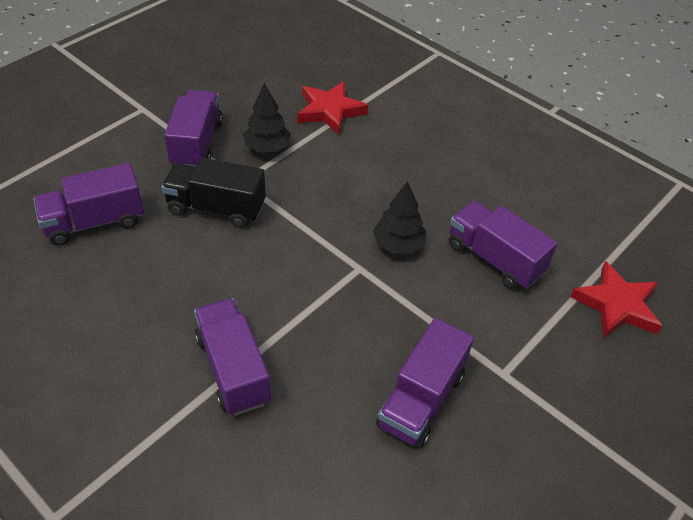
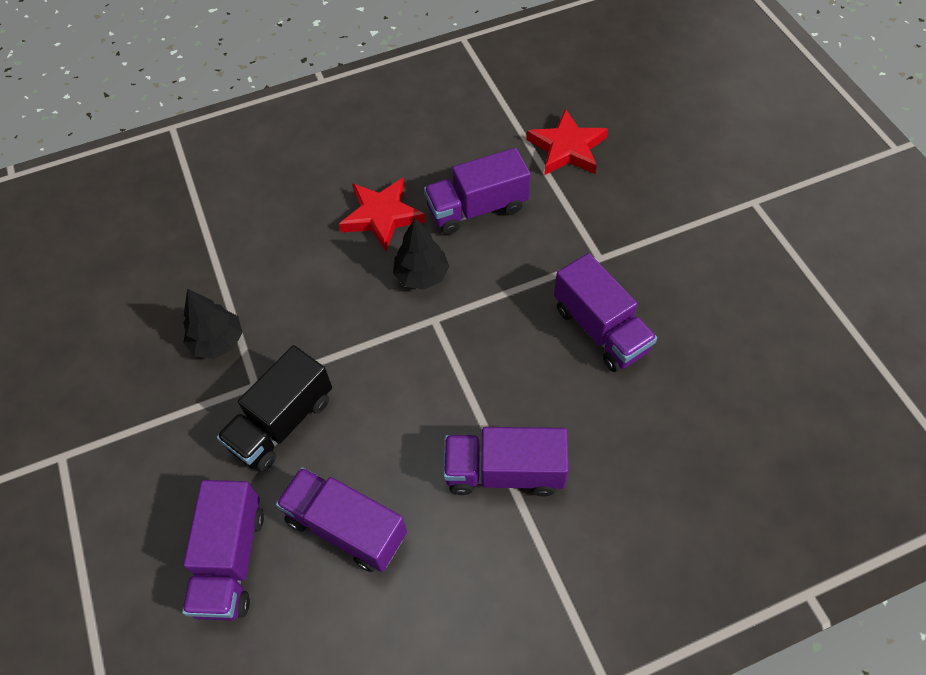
camera: 60 degrees left, 10 degrees up
(197, 144) = (165, 412): purple truck -> purple truck (346, 527)
(330, 111) = (197, 261): red star -> red star (382, 216)

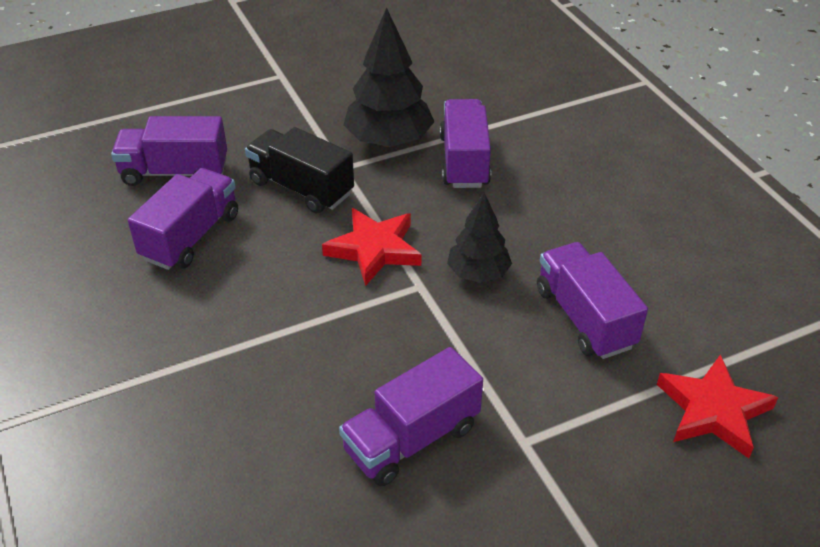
camera: 85 degrees right, 15 degrees down
(217, 342) = (388, 140): black tree -> black tree, size x1.62
(382, 216) = (557, 237): red star -> red star (374, 249)
(504, 472) = (230, 347): purple truck -> purple truck (464, 161)

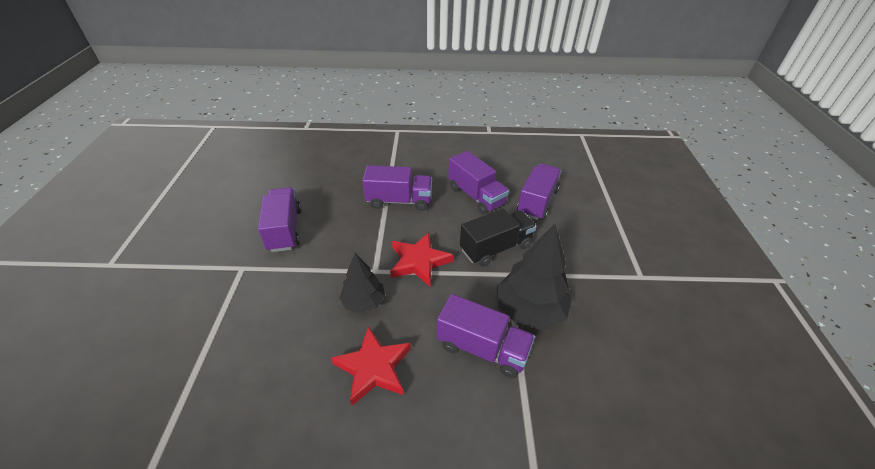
camera: 115 degrees right, 0 degrees up
(584, 318) = (285, 340): purple truck -> purple truck (399, 201)
(713, 410) = (164, 367): red star -> red star (373, 368)

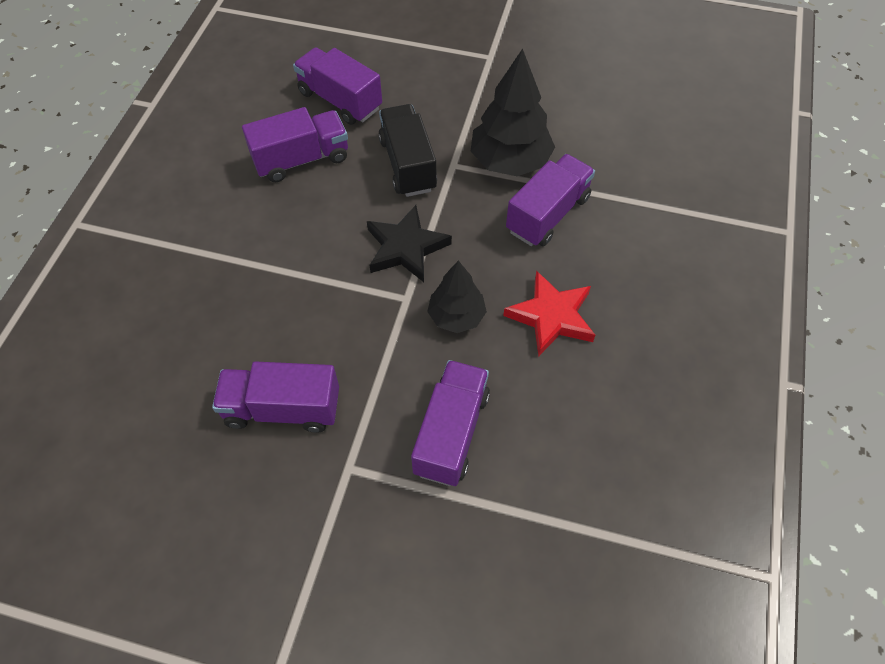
camera: 75 degrees left, 15 degrees up
(399, 201) = (274, 250): purple truck -> purple truck (451, 433)
(419, 261) = (405, 247): red star -> black star

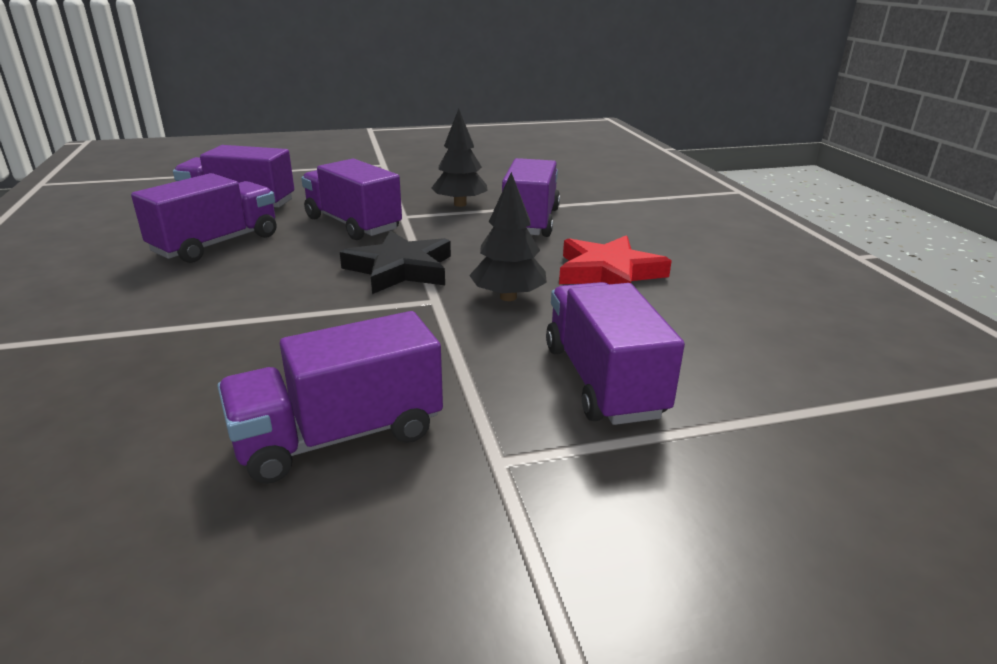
camera: 30 degrees left, 30 degrees down
(408, 165) = (353, 224): black truck -> purple truck
(510, 161) = (460, 204): black tree -> black tree, size x0.62

